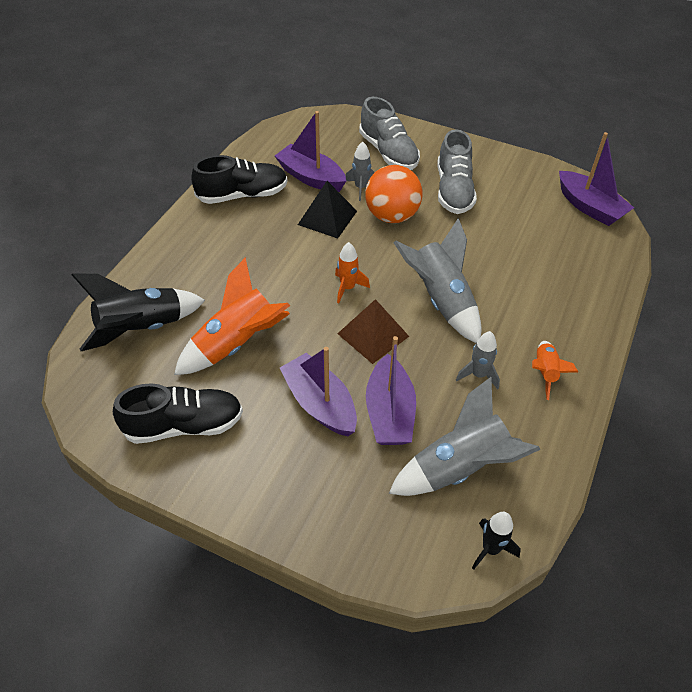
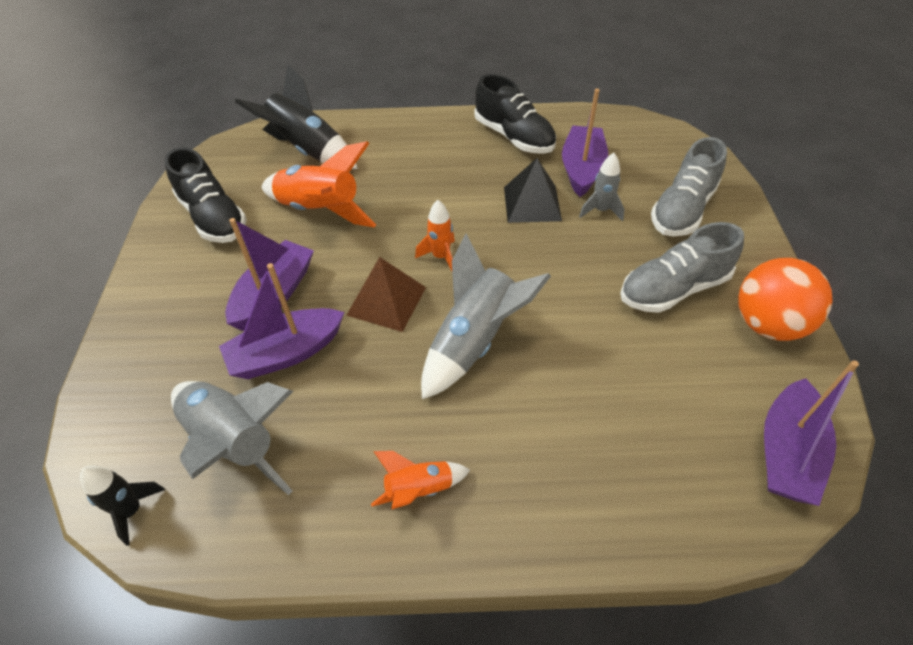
camera: 65 degrees right, 0 degrees up
(392, 215) = (579, 251): orange ball -> orange ball (768, 324)
(478, 375) = (378, 417): grey rocket -> none

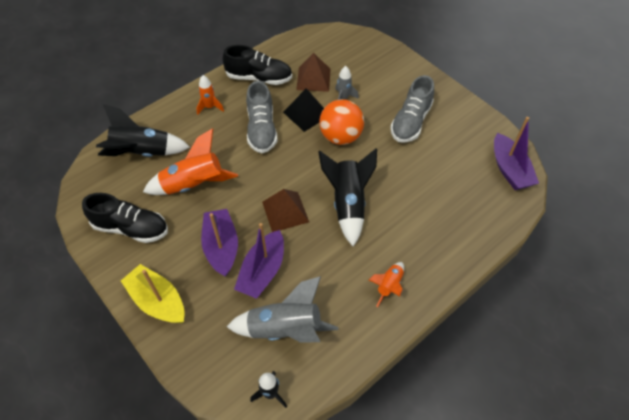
camera: 40 degrees left, 5 degrees up
(151, 309) = (158, 301): none -> yellow boat
(441, 257) = (289, 171): orange rocket -> orange rocket (210, 107)
(475, 341) = (348, 204): grey rocket -> black rocket
(582, 169) = (313, 79): purple boat -> brown pyramid
(682, 210) = (380, 76): grey shoe -> grey shoe (261, 129)
(768, 324) = (461, 116): orange ball -> orange ball (340, 136)

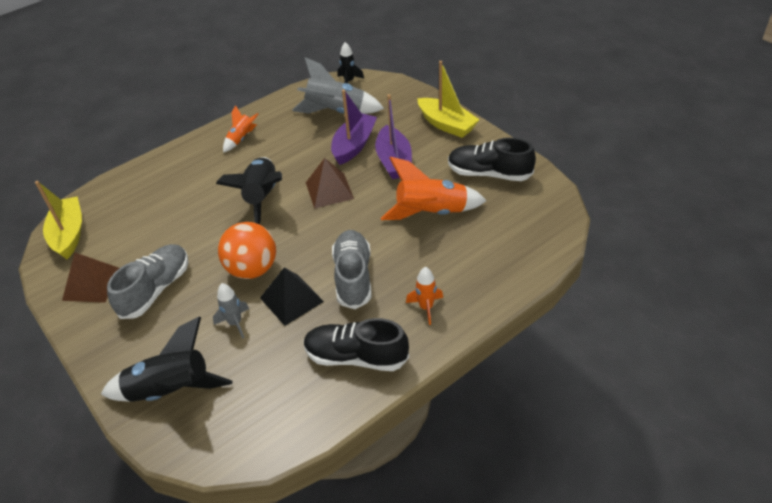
camera: 175 degrees left, 10 degrees down
(142, 153) = (502, 246): black rocket -> black rocket (171, 390)
(313, 79) = (273, 355): brown pyramid -> brown pyramid (92, 284)
(509, 169) = (69, 234): purple boat -> yellow boat

